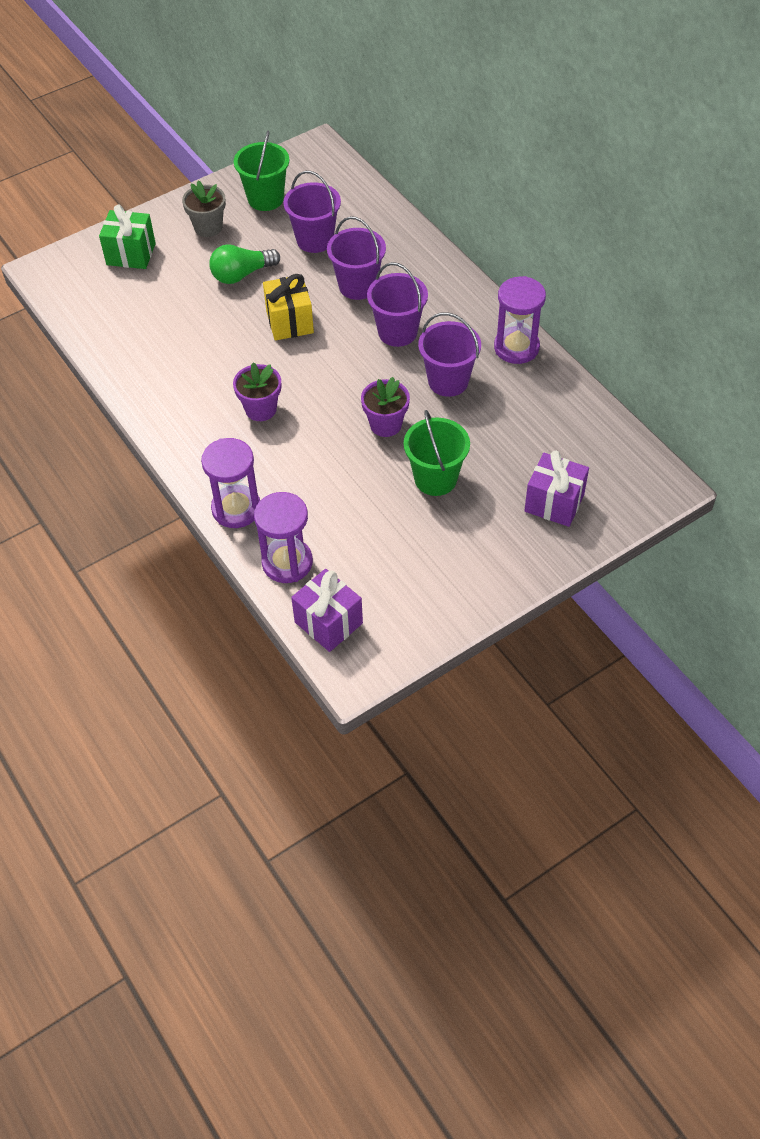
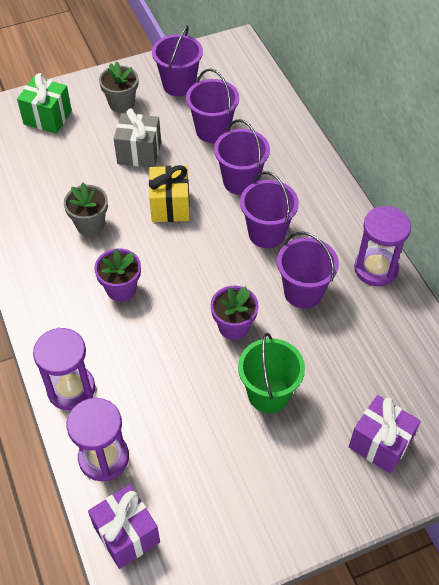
camera: 10 degrees right, 0 degrees up
(210, 353) = (90, 224): none -> grey flower pot
(242, 274) = (139, 153): green light bulb -> grey gift
(265, 199) = (179, 85): green bucket -> purple bucket

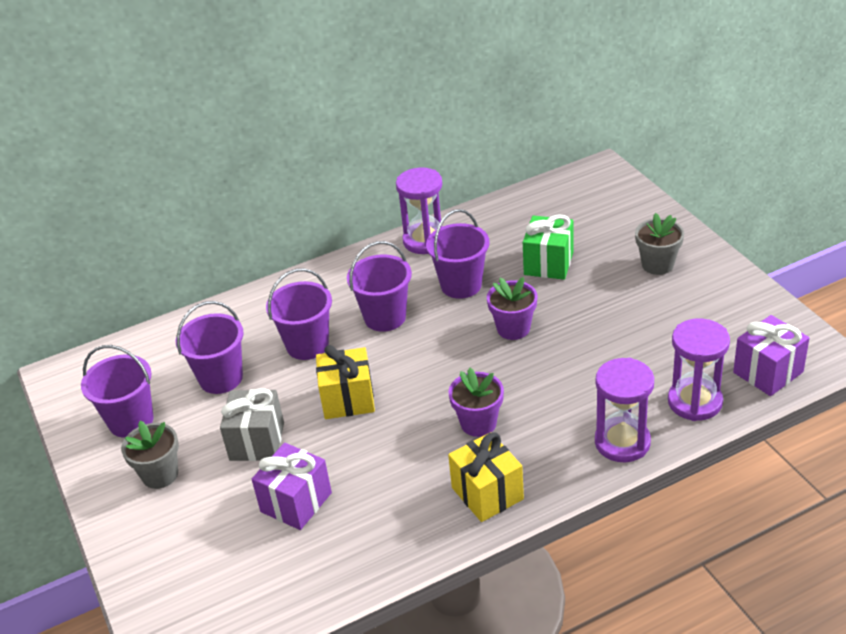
camera: 90 degrees left, 15 degrees down
(45, 288) = (487, 493): none -> yellow gift
(47, 118) = (180, 554): green gift -> green gift (548, 263)
(90, 224) = (382, 469): grey flower pot -> grey flower pot (657, 264)
(268, 394) = (587, 297): green bucket -> none
(380, 443) = (619, 228): purple gift -> purple gift (296, 502)

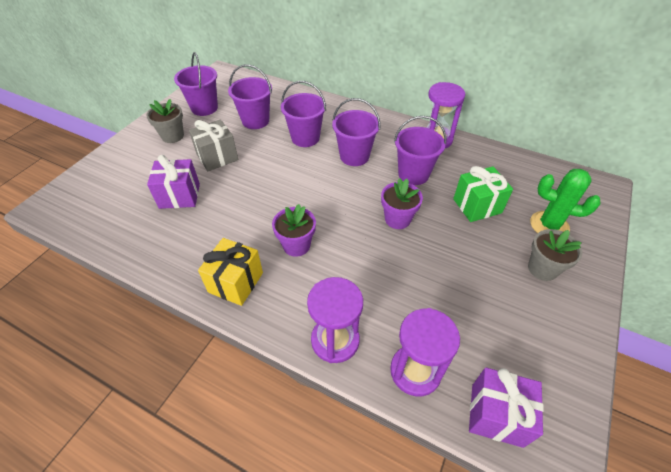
camera: 50 degrees right, 10 degrees up
(348, 399) = (274, 175): yellow gift -> none
(615, 231) = (549, 225): none -> green cactus

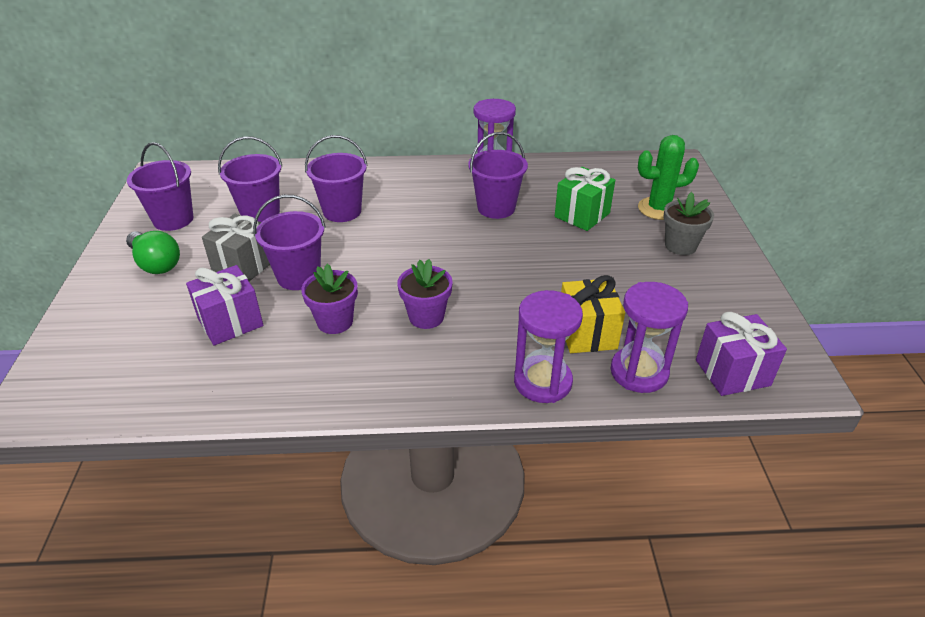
camera: 30 degrees left, 10 degrees down
(172, 136) = (156, 263): grey flower pot -> green light bulb
(236, 282) = (387, 378): yellow gift -> yellow gift (587, 333)
(354, 156) = (417, 211): purple bucket -> purple bucket (298, 276)
(397, 219) = (514, 253): purple flower pot -> purple flower pot (335, 322)

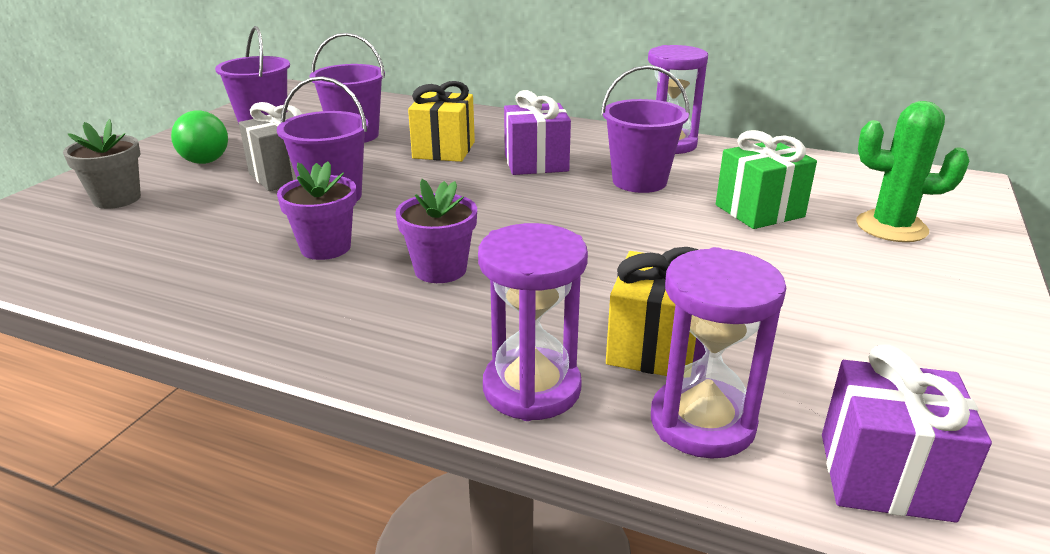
camera: 25 degrees right, 10 degrees down
(230, 322) = (215, 220): purple gift -> purple gift (536, 163)
(342, 211) = (444, 150): purple bucket -> yellow gift
(680, 246) = (899, 277): grey flower pot -> grey flower pot (117, 199)

